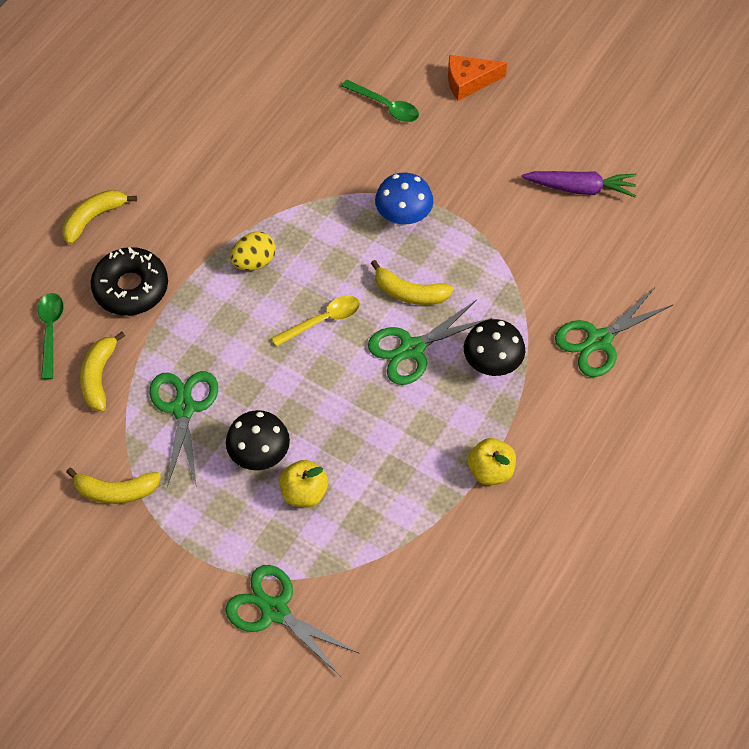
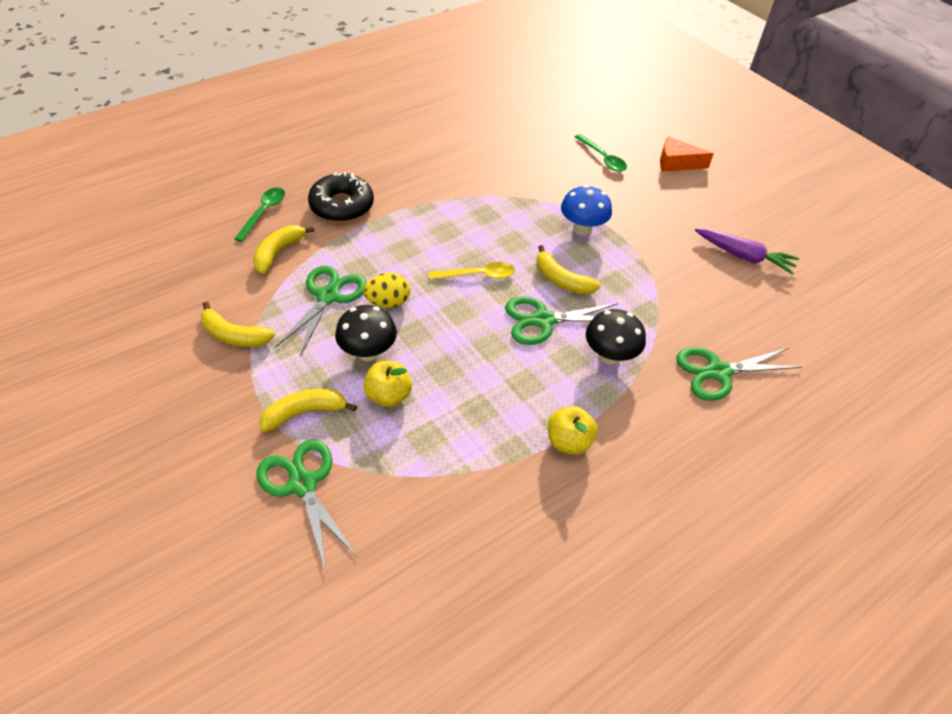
camera: 20 degrees right, 10 degrees down
(94, 218) = (344, 157): yellow banana -> yellow banana (305, 413)
(254, 262) = (446, 219): yellow egg -> yellow egg (388, 302)

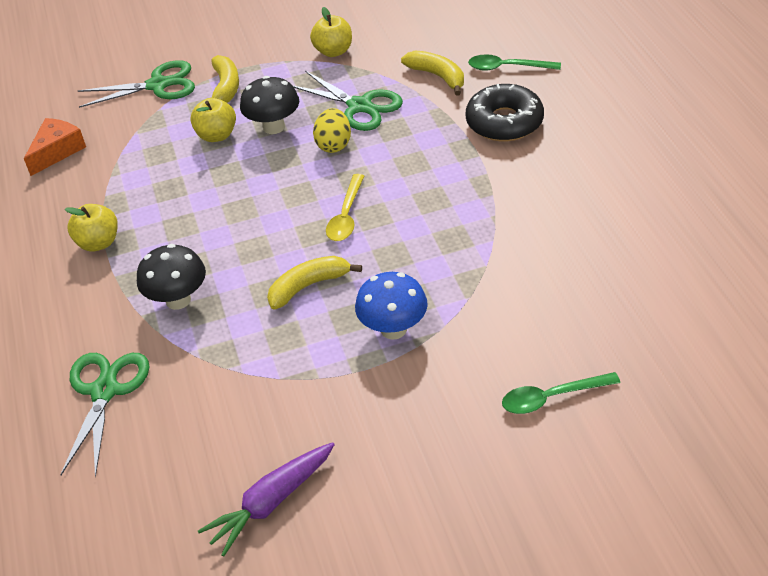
camera: 115 degrees right, 5 degrees down
(234, 335) = (333, 51): yellow banana -> yellow apple
(264, 213) = (507, 67): green spoon -> green spoon turned 150 degrees clockwise
(543, 320) = (254, 257): green scissors -> none
(676, 163) = (518, 499): orange cheese -> orange cheese (57, 151)

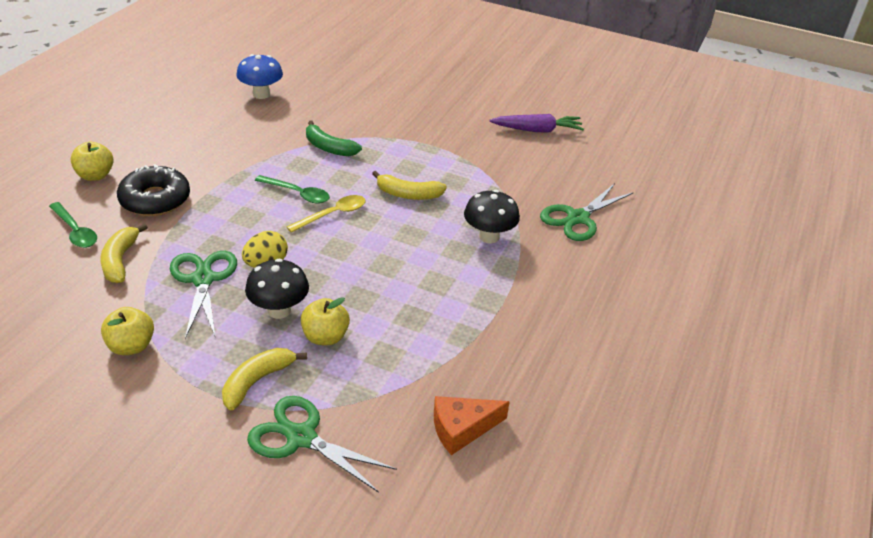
camera: 145 degrees left, 5 degrees down
(98, 243) = (503, 311): yellow apple -> yellow apple (95, 175)
(393, 329) = (396, 150): blue mushroom -> blue mushroom (261, 94)
(461, 277) = (329, 147): none -> green banana
(552, 397) = (372, 90): green spoon -> green spoon (297, 194)

